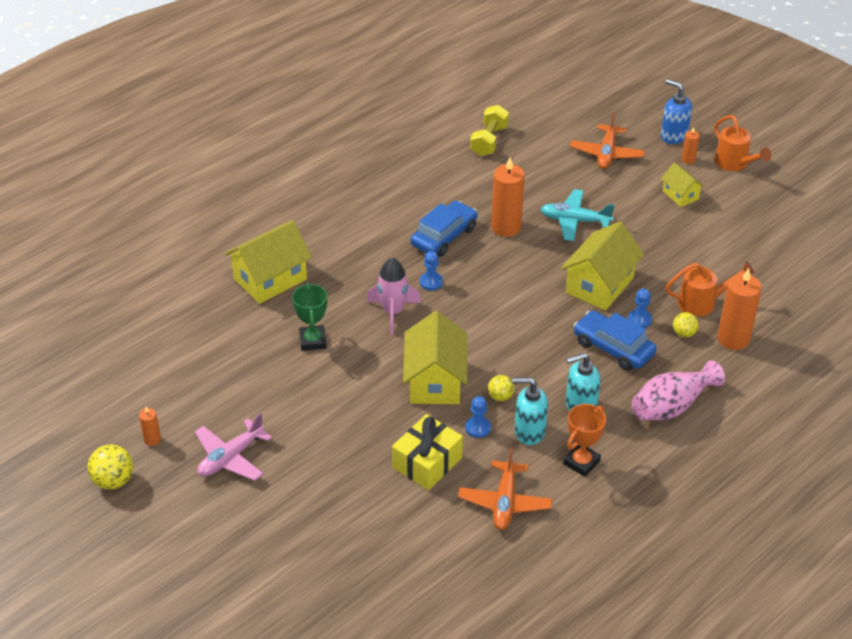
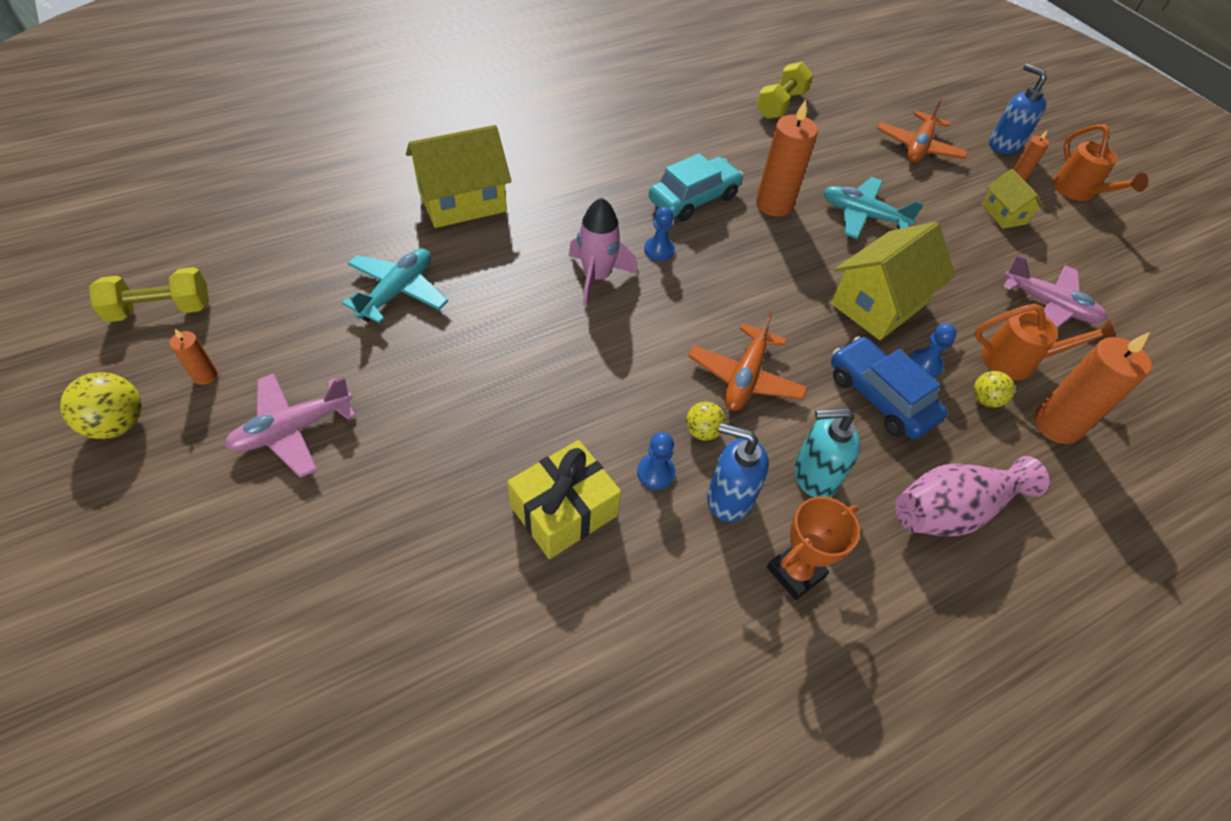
camera: 10 degrees right, 10 degrees up
(94, 406) = (161, 310): none -> yellow dumbbell
(255, 355) = (398, 292): none -> turquoise plane
(312, 341) = (479, 290): green trophy -> none
(435, 381) = (619, 385): yellow house -> none
(444, 236) = (694, 198): blue car -> turquoise car
(504, 502) = (658, 613): orange plane -> orange plane (745, 378)
(529, 432) = (729, 498): turquoise soap dispenser -> blue soap dispenser
(720, 258) = (1048, 306): none -> pink plane

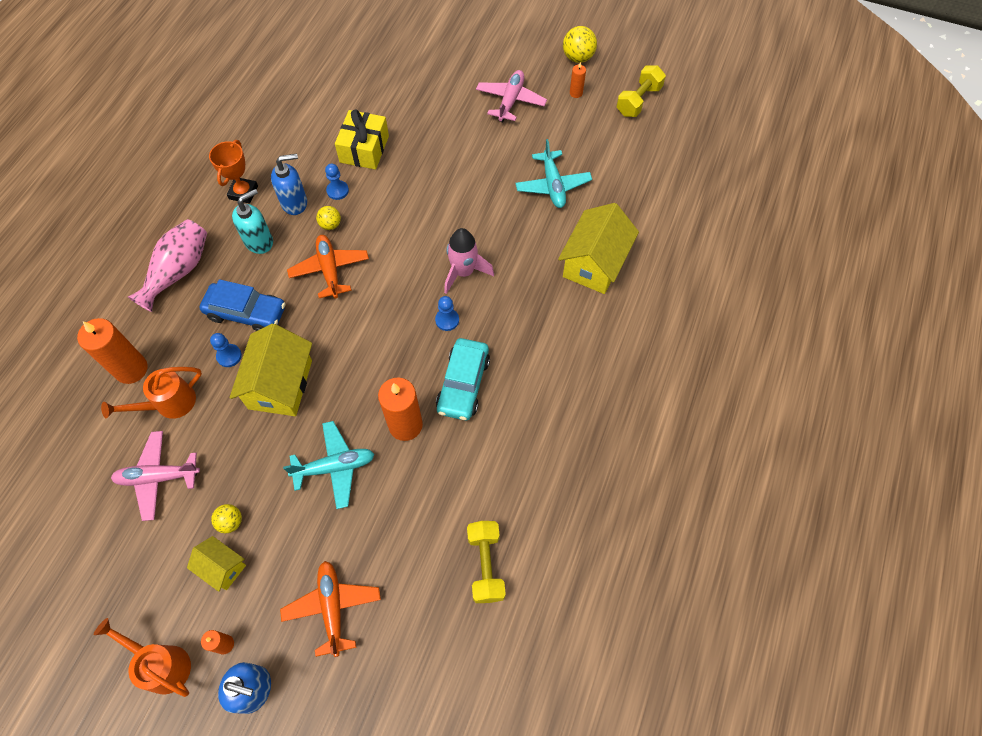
camera: 145 degrees right, 10 degrees up
(985, 400) = (181, 356): yellow ball -> yellow ball (231, 522)

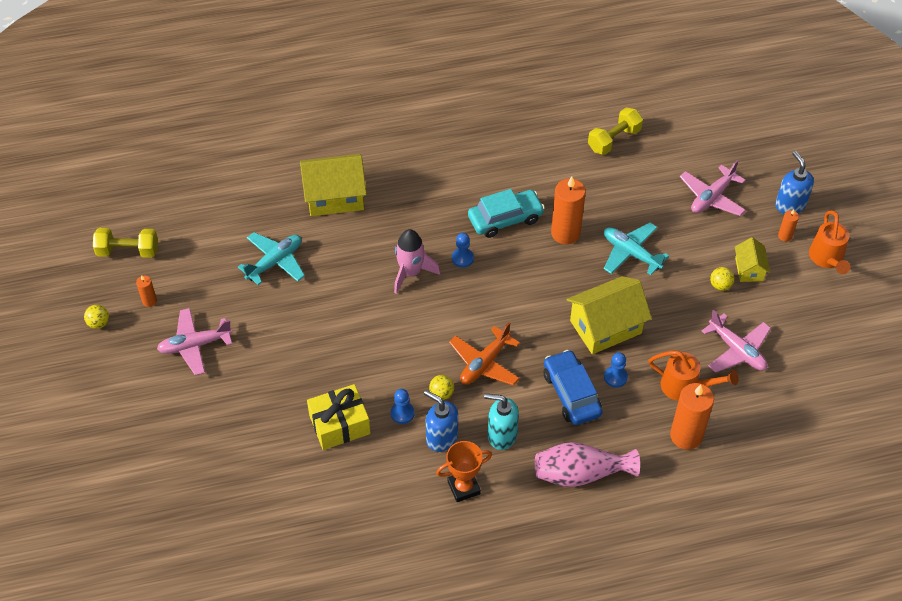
camera: 125 degrees left, 10 degrees down
(332, 607) = (712, 197): orange plane -> pink plane
(578, 58) = (99, 323): yellow ball -> yellow ball, size x0.63

